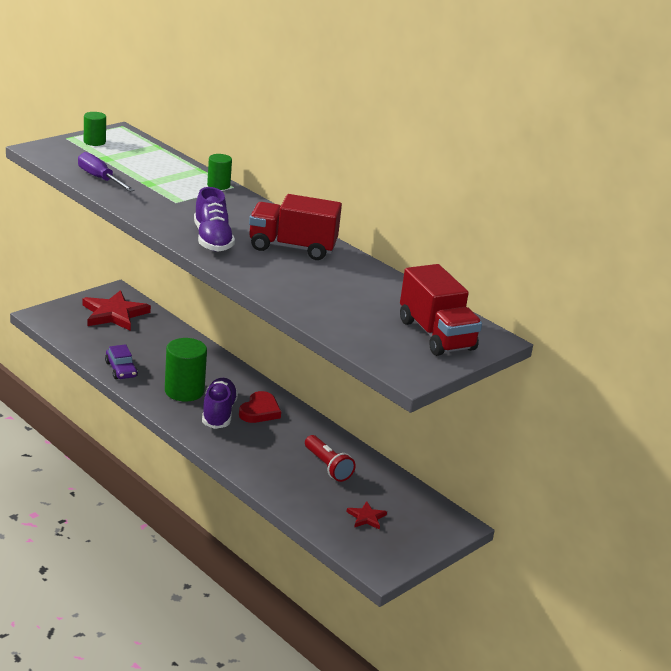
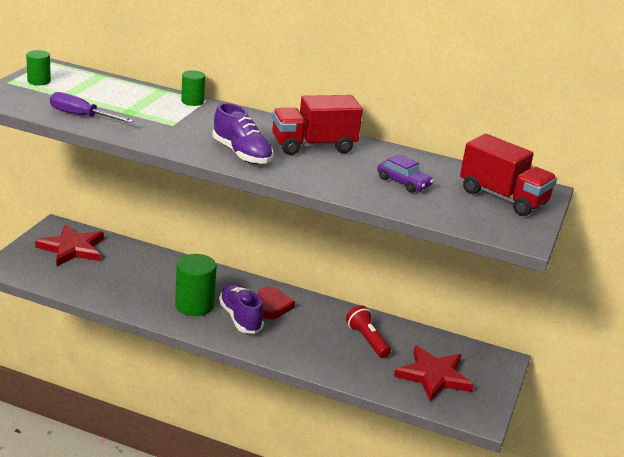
camera: 25 degrees left, 0 degrees up
(121, 369) = (122, 300): purple car -> purple car (403, 182)
(327, 466) = (367, 340): red flashlight -> red flashlight turned 150 degrees counterclockwise
(366, 517) = (434, 376): red star -> red star, size x2.09

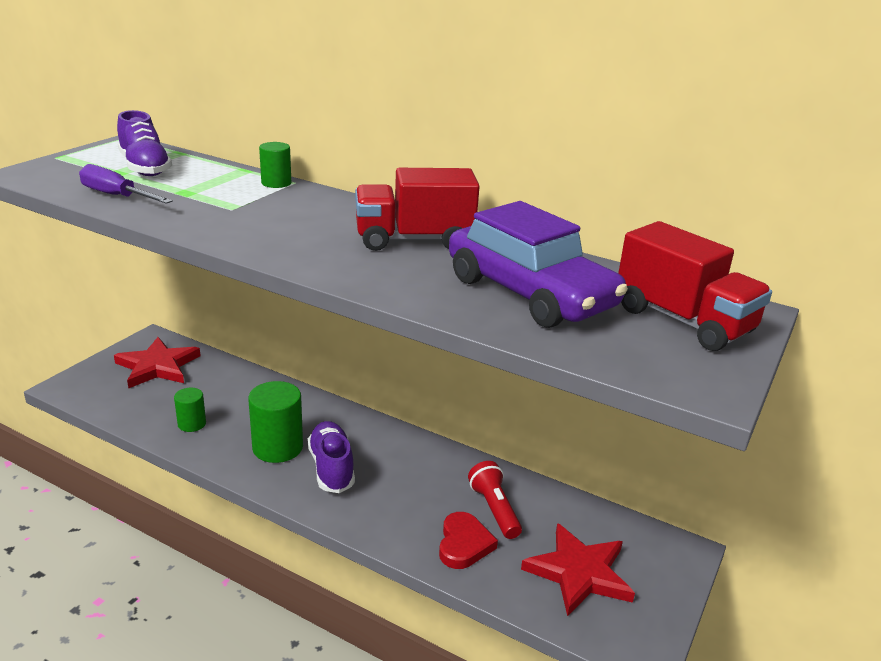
camera: 10 degrees right, 0 degrees up
(39, 81) = (95, 157): green cylinder -> green cylinder (192, 424)
(242, 154) = (305, 247): purple shoe -> purple shoe (145, 168)
(272, 306) = (379, 453): red heart -> red heart (464, 544)
(403, 182) = (530, 293): purple car -> purple car, size x2.17

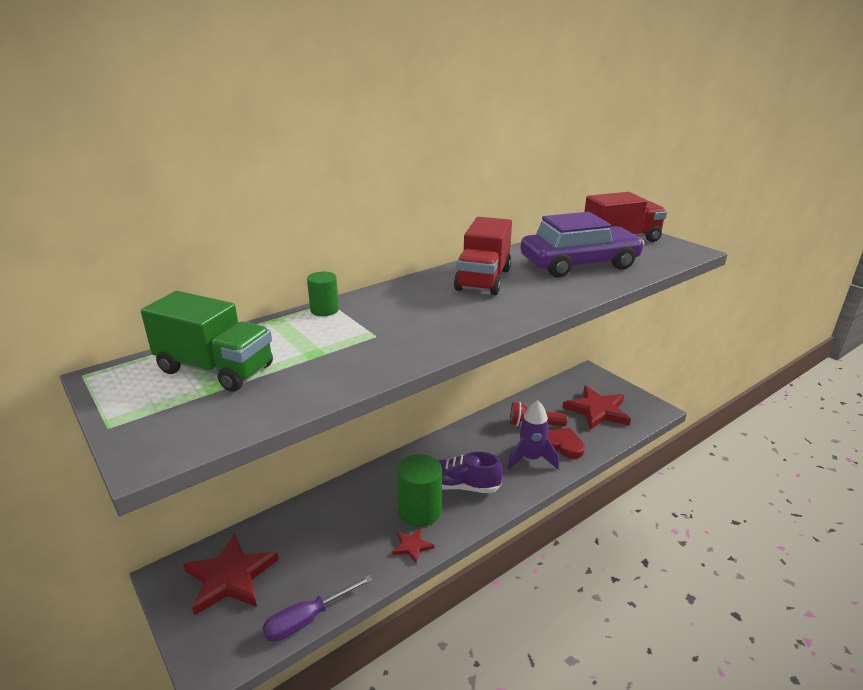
camera: 65 degrees left, 0 degrees up
(117, 196) = (294, 390): purple screwdriver -> purple screwdriver (307, 619)
(145, 168) = (215, 369): purple shoe -> green truck
(192, 424) = (354, 562): green cylinder -> none
(224, 454) = (412, 546): none -> red star
(415, 518) = (531, 459): none -> purple rocket

